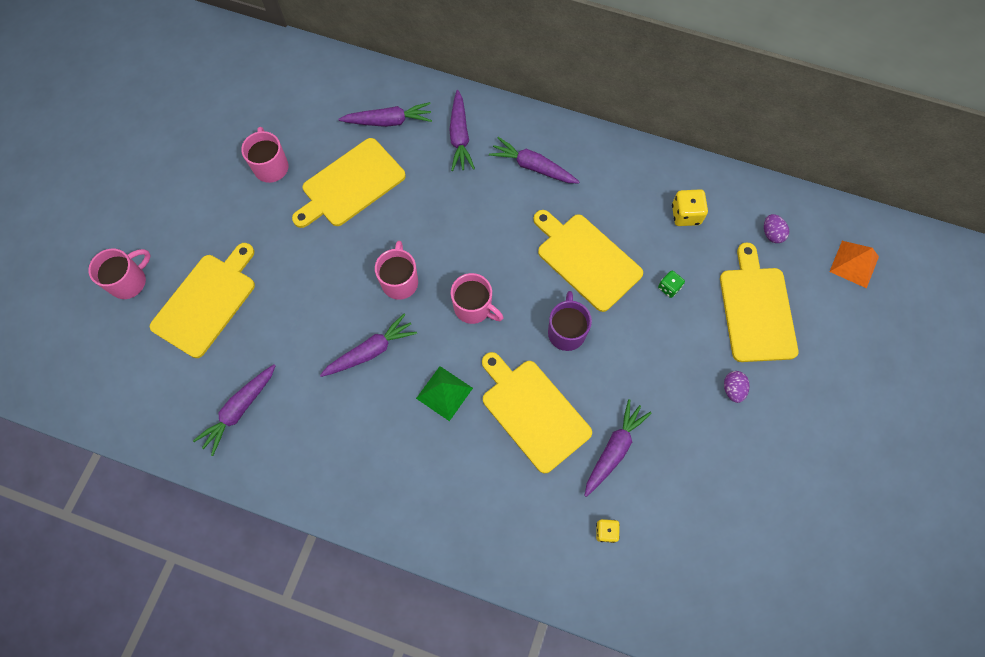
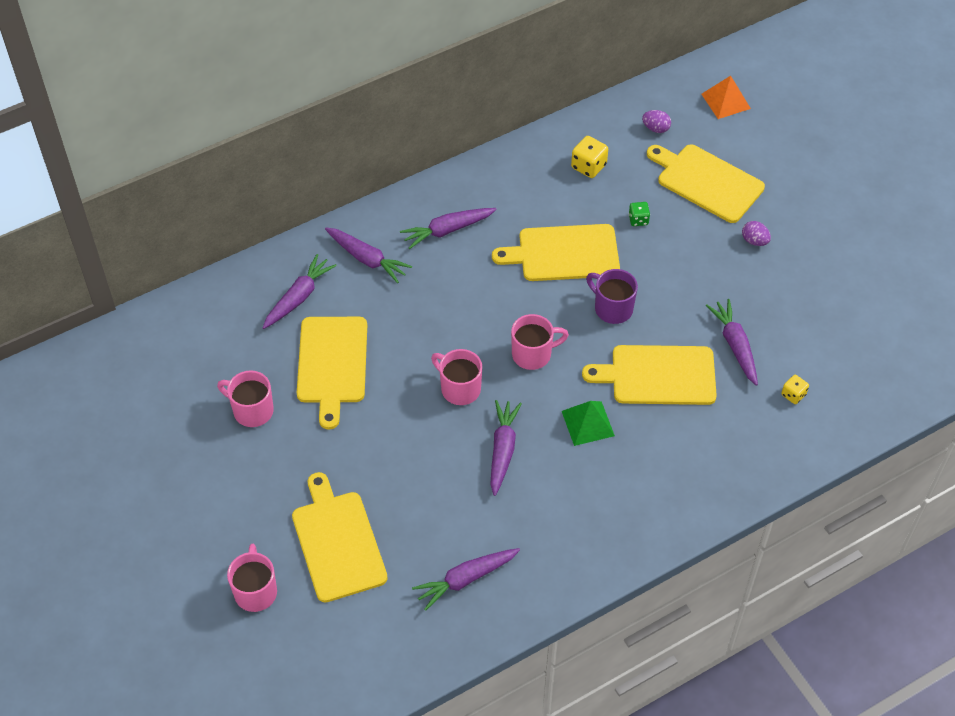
camera: 50 degrees left, 15 degrees down
(239, 410) = (465, 579): purple carrot -> purple carrot turned 75 degrees clockwise

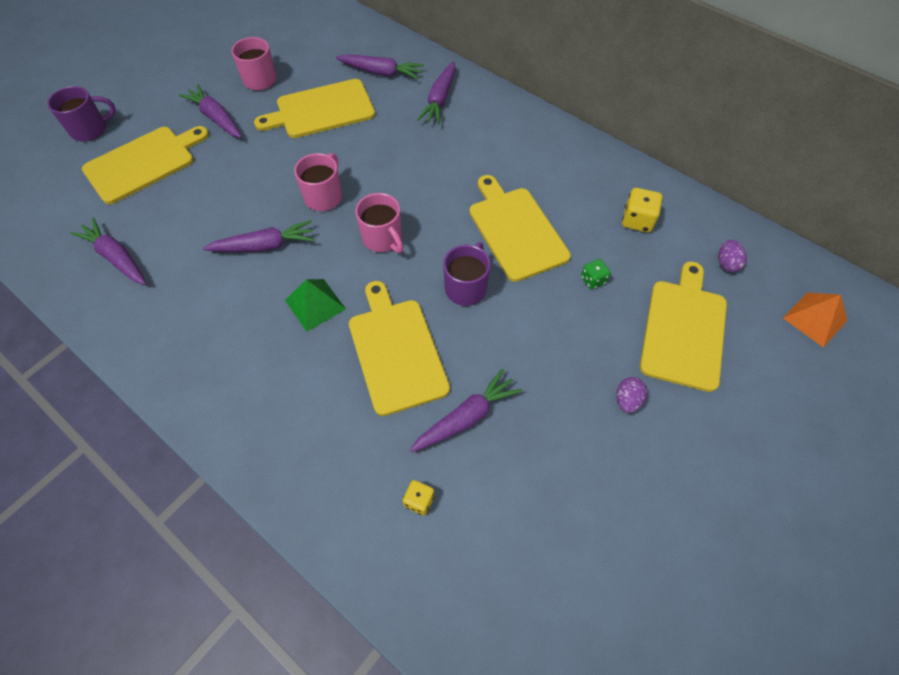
camera: 70 degrees right, 5 degrees up
(256, 591) = (90, 129): pink mug -> purple mug
(447, 230) = (498, 140): purple carrot -> purple carrot (216, 118)

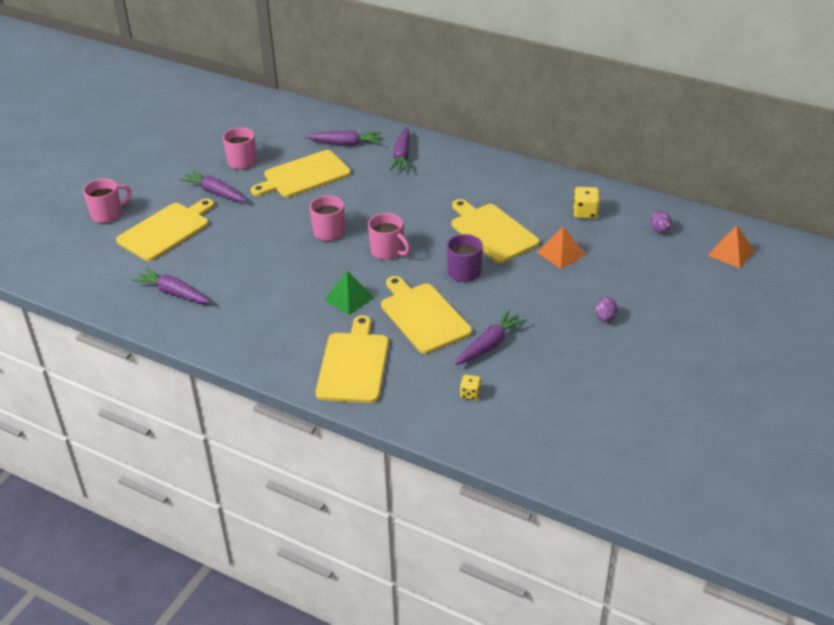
camera: 10 degrees left, 20 degrees down
(90, 129) = (108, 214): purple mug -> pink mug
(264, 246) = (293, 269): purple carrot -> none
(593, 280) = (561, 253): green dice -> orange pyramid
(684, 330) = (637, 273): yellow cutting board -> yellow cutting board (353, 364)

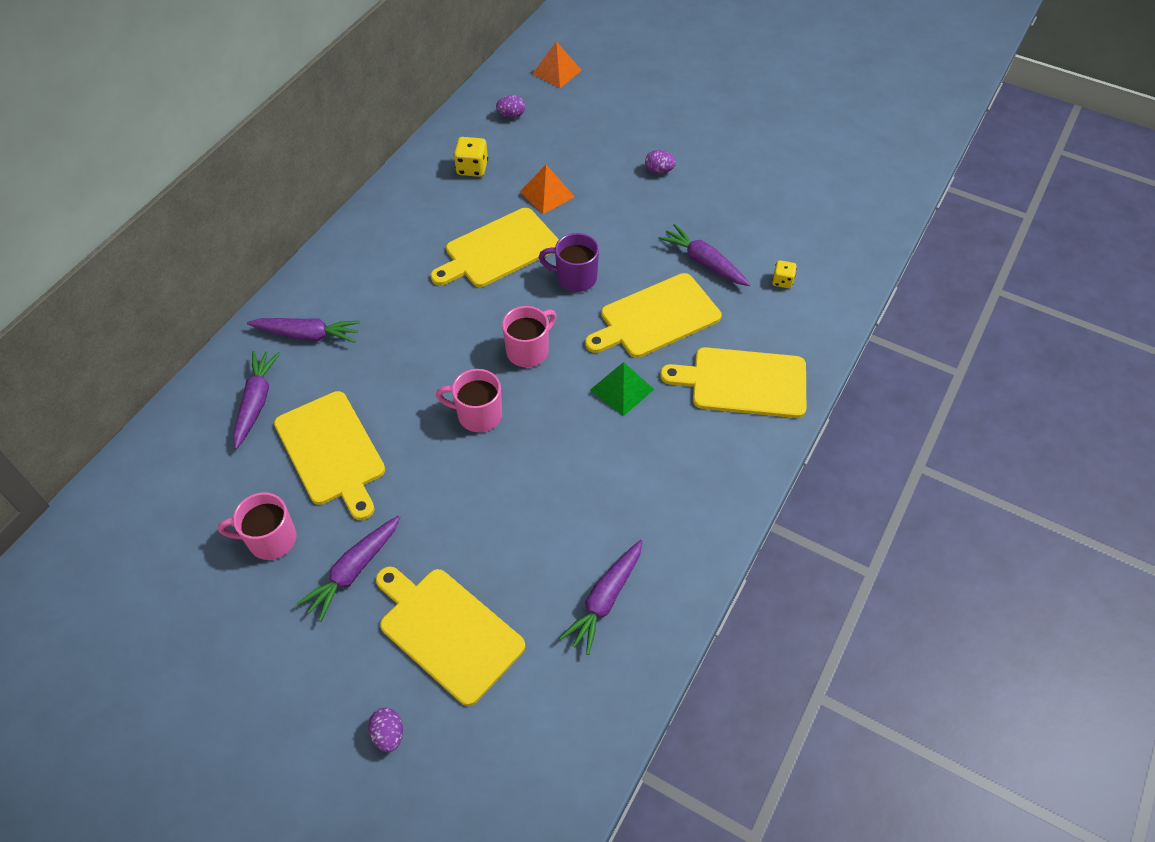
camera: 90 degrees left, 15 degrees up
(108, 214) = (388, 734): pink mug -> purple egg

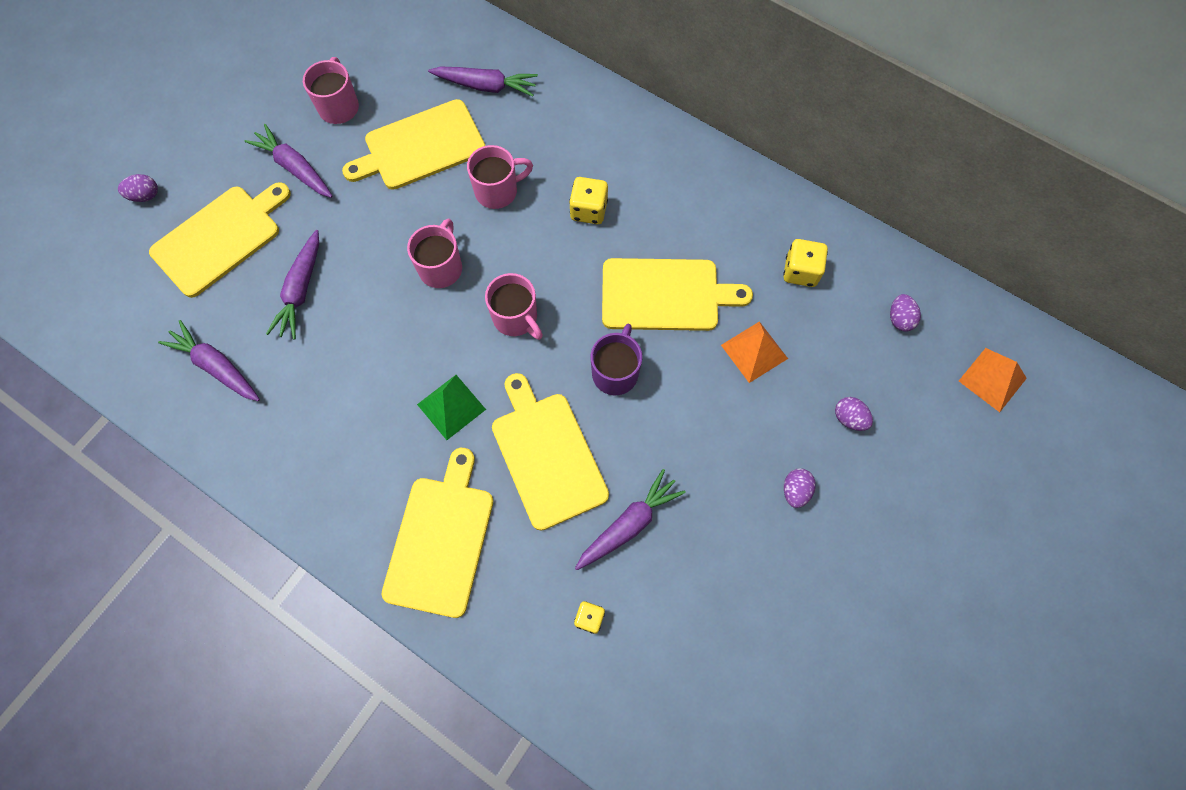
camera: 95 degrees right, 15 degrees up
(307, 335) = (561, 121): purple carrot -> purple carrot (301, 290)
(389, 378) = (498, 191): none -> pink mug
(412, 307) = (588, 210): none -> yellow dice
(498, 249) = (665, 295): yellow cutting board -> yellow cutting board turned 120 degrees clockwise
(597, 142) = (849, 418): none -> purple egg

